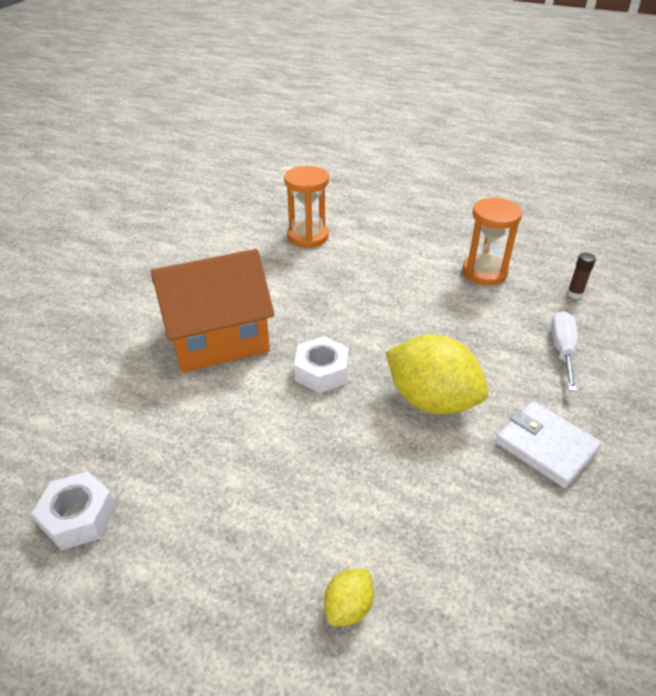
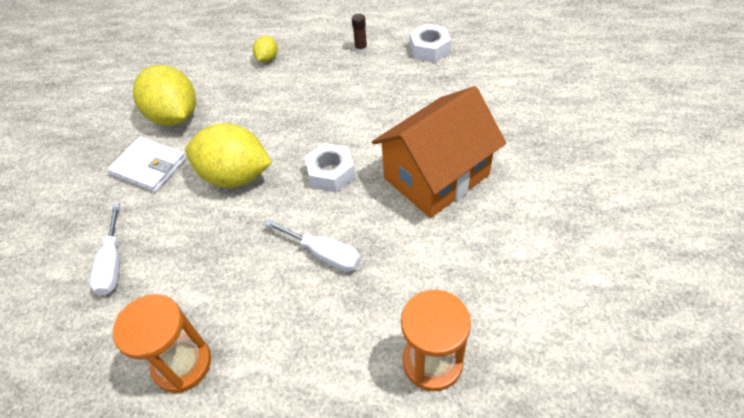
camera: 165 degrees right, 10 degrees up
(357, 307) = (324, 254): none -> white screwdriver
(521, 523) = (174, 116): none -> yellow lemon
(574, 294) = (74, 358): brown glue stick -> brown glue stick (361, 49)

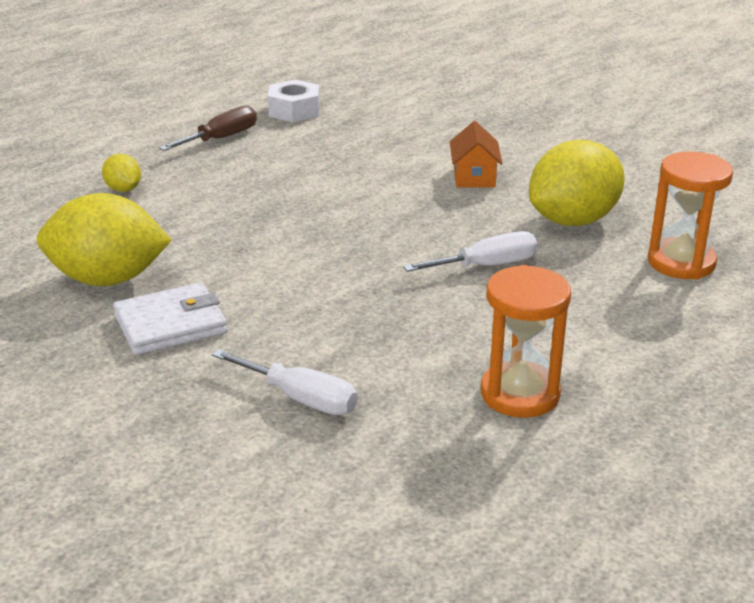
camera: 55 degrees left, 20 degrees down
(235, 176) = (291, 275): yellow lemon -> yellow lemon (573, 220)
(331, 173) = (382, 223): white nut -> none
(361, 49) = (221, 138): brown glue stick -> brown screwdriver
(436, 176) = (474, 177): orange house -> orange house, size x0.45

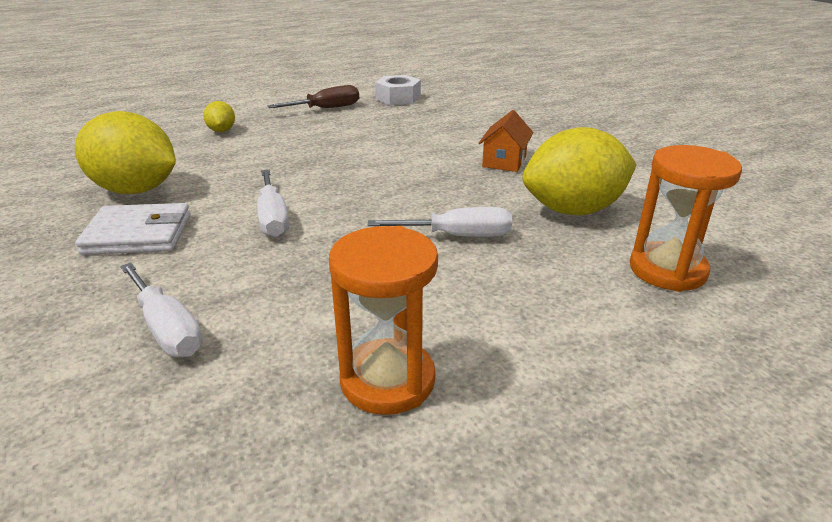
camera: 20 degrees right, 0 degrees up
(293, 282) = (273, 218): none -> white screwdriver

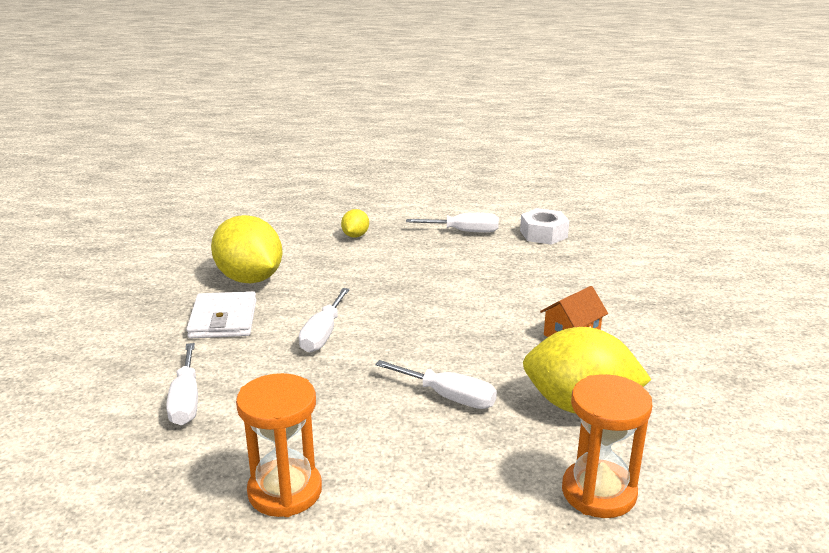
camera: 30 degrees right, 5 degrees down
(138, 234) = (223, 319): white wallet -> white wallet turned 60 degrees clockwise
(326, 108) = (464, 231): brown screwdriver -> white screwdriver

